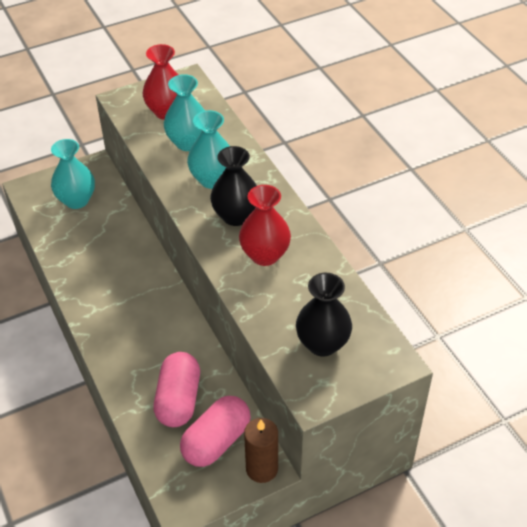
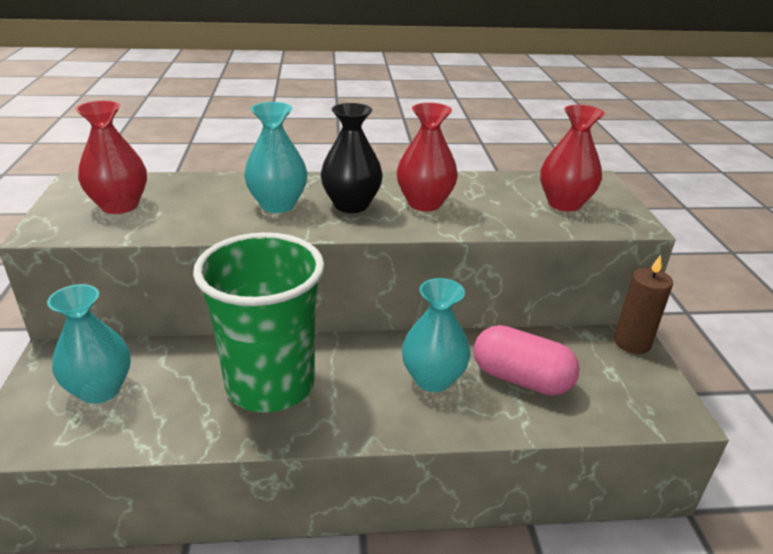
camera: 70 degrees left, 15 degrees down
(112, 269) = (270, 385): none -> green cup
(188, 142) = (196, 205): turquoise vase -> turquoise vase (433, 379)
(216, 441) = (589, 365): pink capsule -> none
(322, 344) = (564, 204): black vase -> red vase

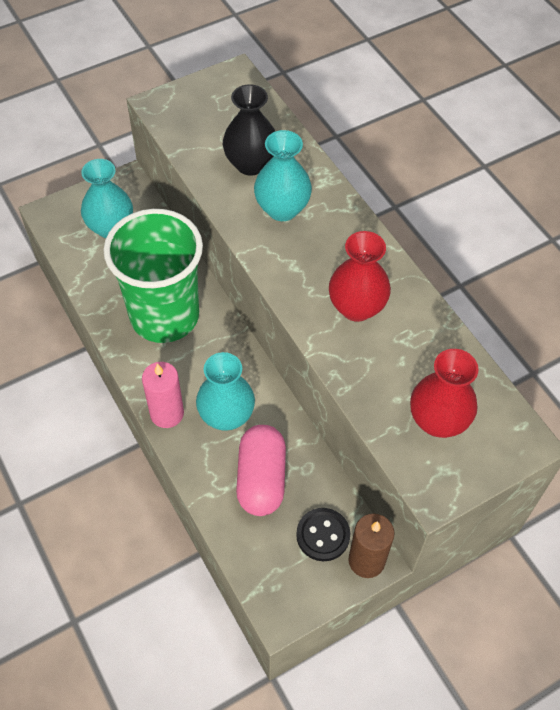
camera: 65 degrees right, 25 degrees up
(120, 206) = (216, 119): red vase -> none
(351, 205) = (316, 257): black vase -> black vase (251, 164)
(402, 424) = (167, 413): none -> pink candle
(598, 359) = (323, 535): none -> black button

